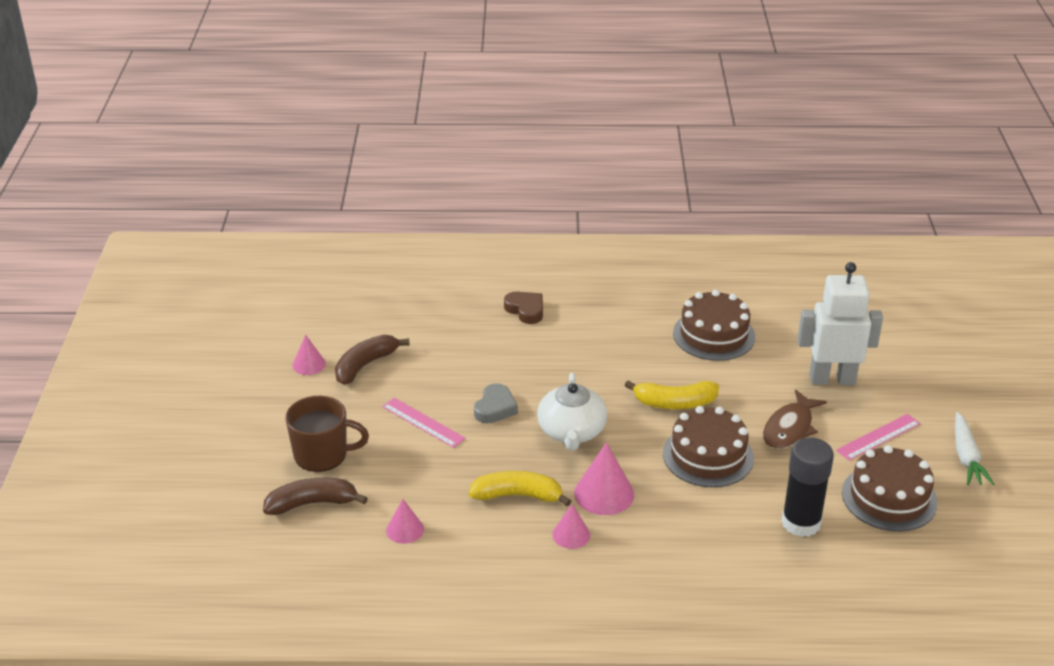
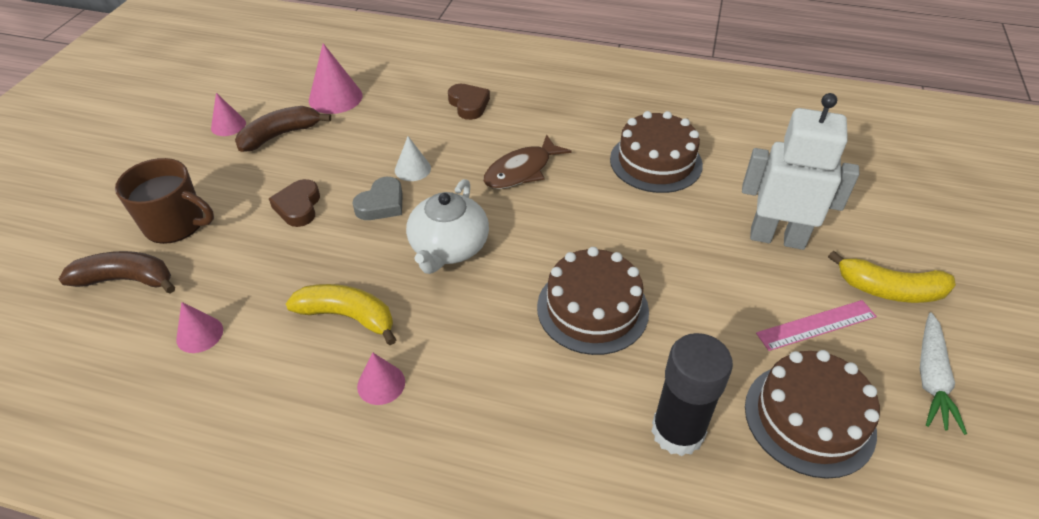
camera: 15 degrees right, 10 degrees up
(423, 422) = (298, 207): pink ruler -> brown heart
(506, 375) = (412, 169): none -> white cone
(604, 494) = (447, 334): pink cone -> pink cone (335, 98)
(675, 403) = (580, 234): yellow banana -> yellow banana (890, 290)
(789, 428) = (706, 291): brown fish -> brown fish (521, 170)

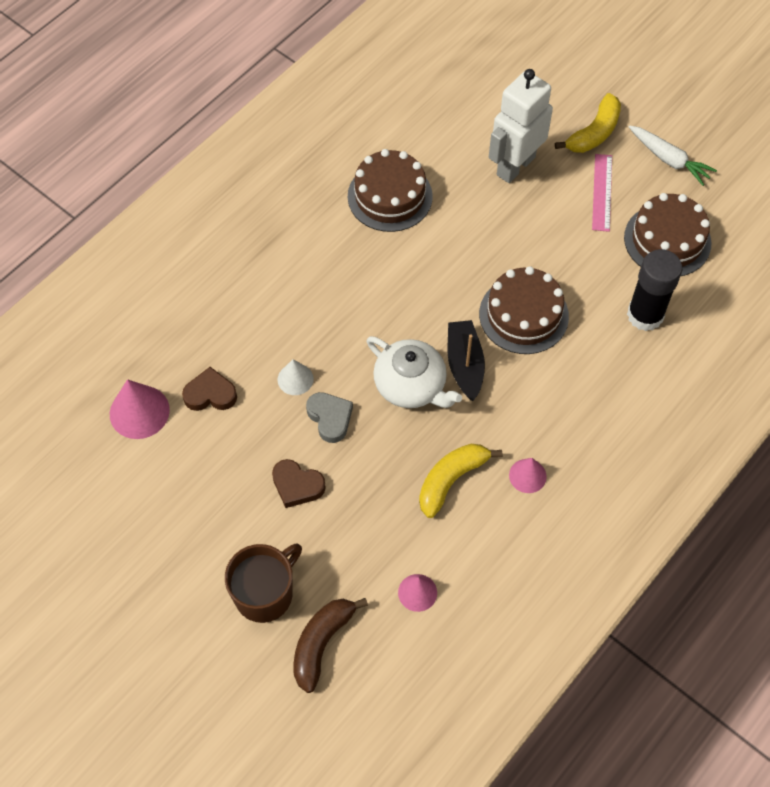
camera: 65 degrees left, 15 degrees up
(228, 125) = (128, 522): pink cone -> none
(280, 135) = (175, 477): brown banana -> none
(469, 105) = (224, 300): brown heart -> brown heart (210, 394)
(497, 280) = (464, 364): none -> black boat
(521, 170) = (345, 297): brown fish -> none

